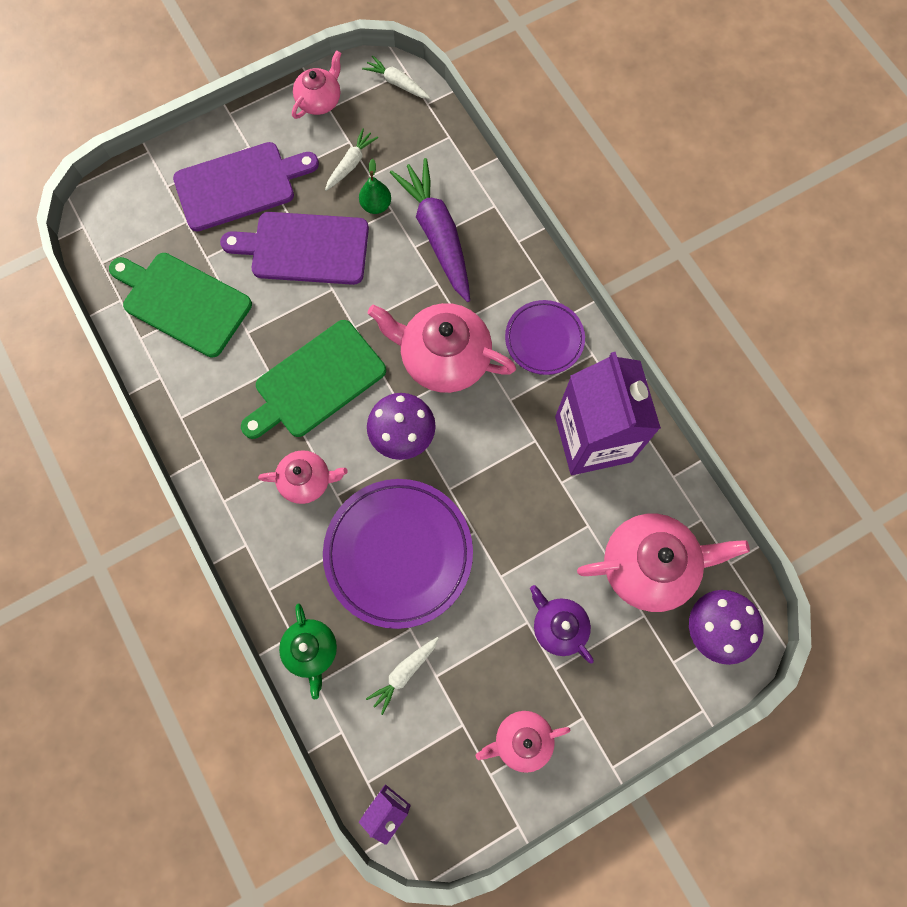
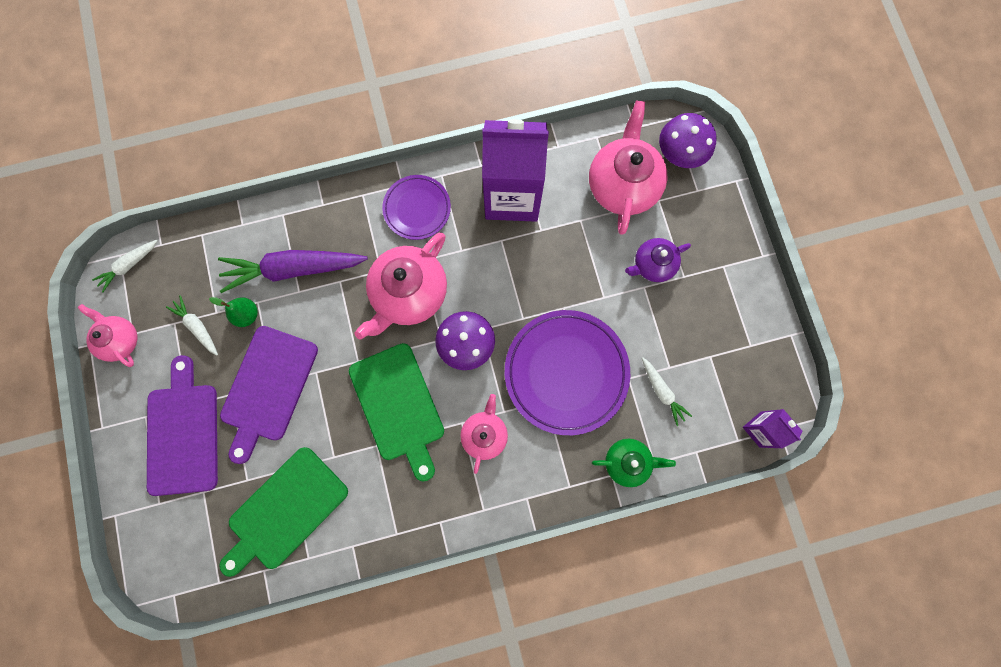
camera: 75 degrees left, 5 degrees up
(521, 740) = (730, 315): pink teapot -> none

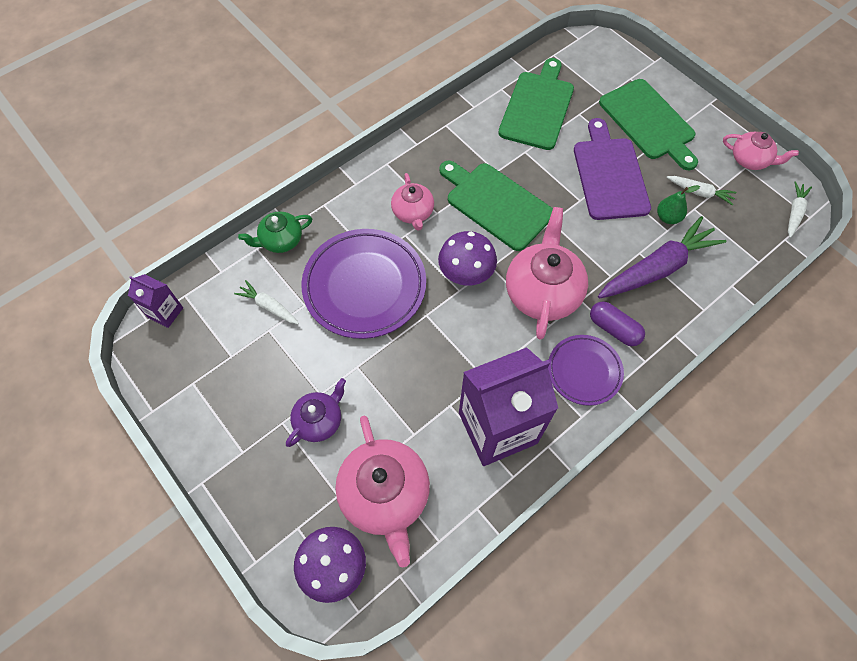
camera: 155 degrees right, 15 degrees down
(183, 434) = (649, 122): purple cutting board -> green cutting board
(369, 232) = (614, 329): none -> purple capsule

